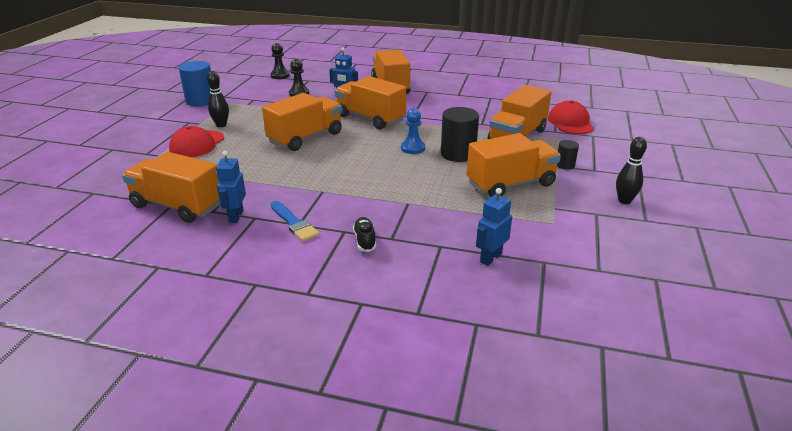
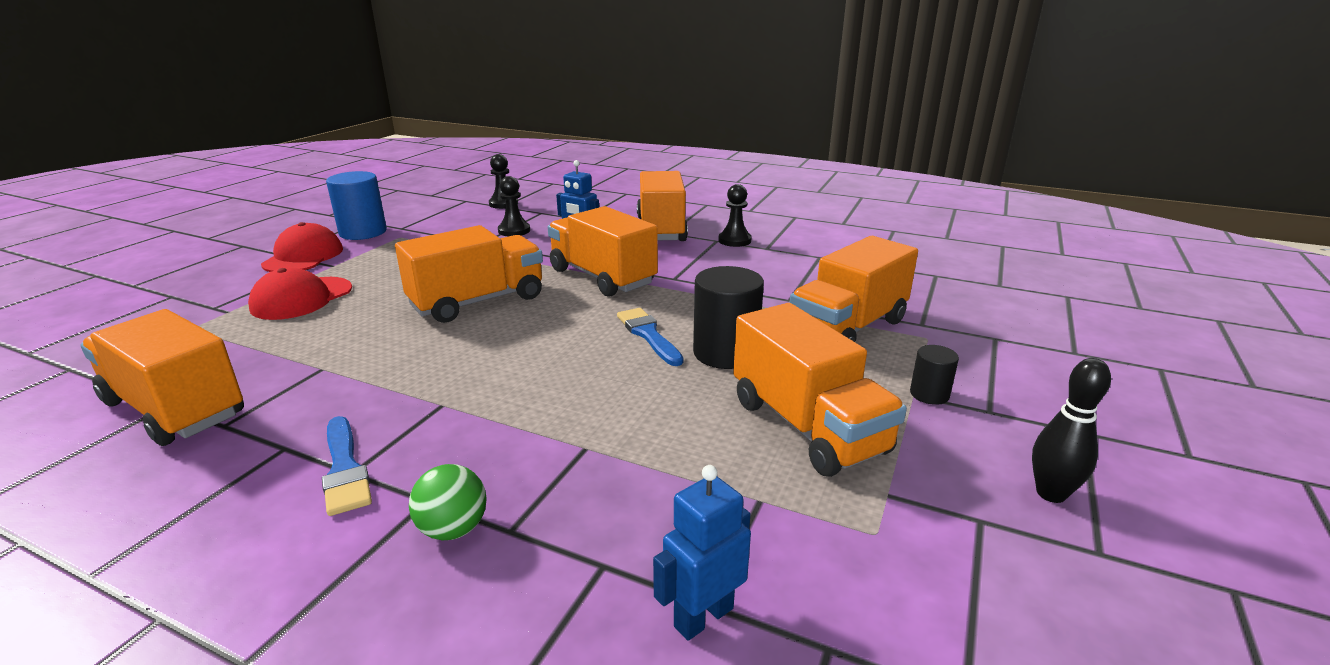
camera: 10 degrees right, 5 degrees down
(221, 125) = (363, 270): black bowling pin -> none
(236, 216) = (253, 441): blue robot -> none
(365, 240) = (453, 529): black shoe -> green ball
(413, 148) = (648, 335): blue pawn -> blue brush
(438, 91) = (734, 240): none -> black pawn
(511, 184) = (807, 426): orange truck -> orange truck turned 75 degrees clockwise
(570, 122) = (955, 310): red cap -> red cap (303, 256)

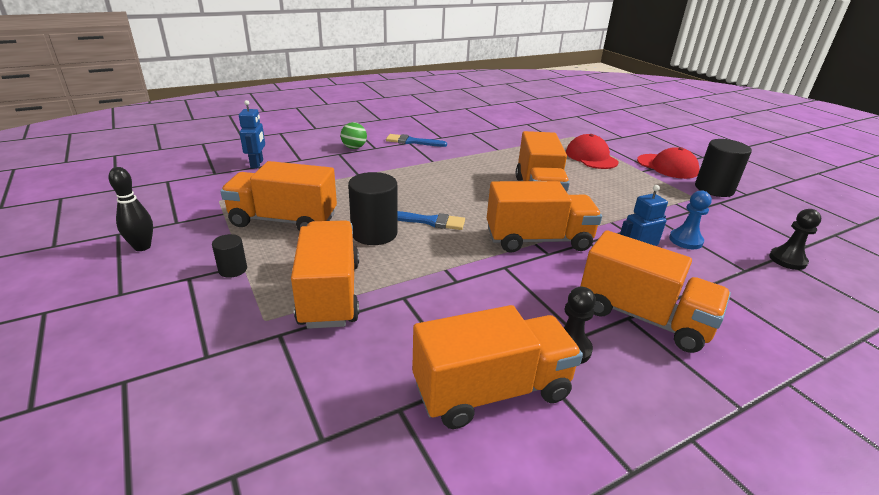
camera: 125 degrees right, 5 degrees up
(175, 408) = (495, 128): orange truck -> orange truck (492, 390)
(363, 232) = (714, 189): blue cylinder -> black cylinder
(514, 231) = (685, 240): black pawn -> blue pawn

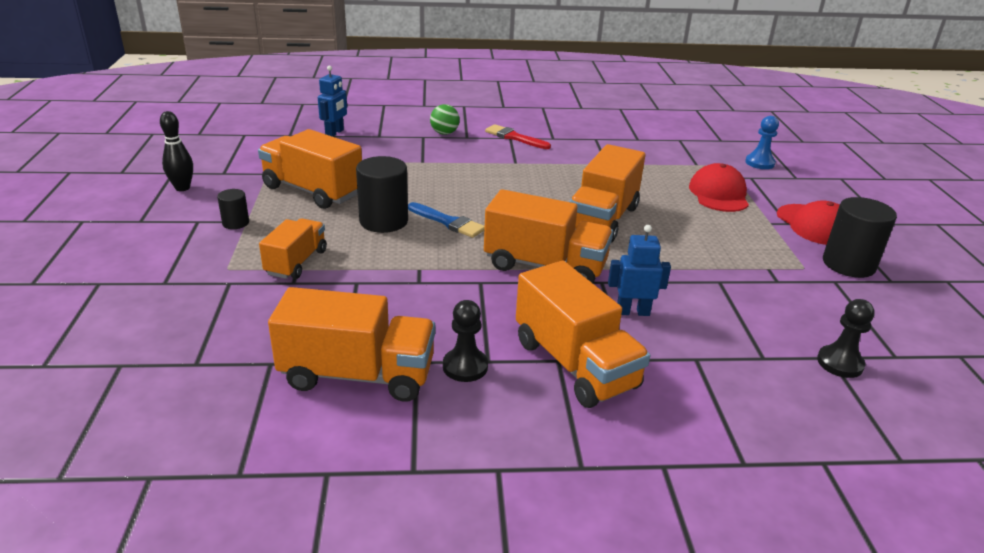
camera: 25 degrees right, 0 degrees up
(330, 293) = (296, 262): orange truck -> orange truck, size x0.62
(412, 142) = (514, 137): blue brush -> red brush
(685, 240) = (725, 309): blue pawn -> blue pawn (759, 163)

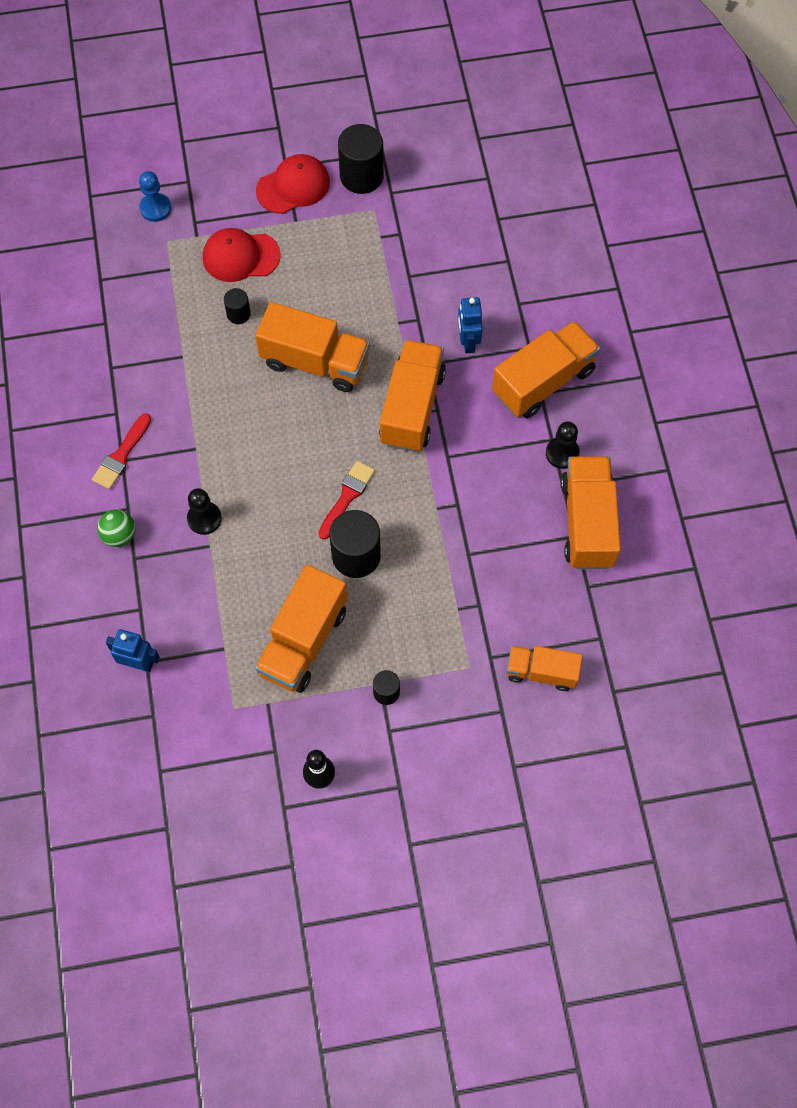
camera: 95 degrees left, 35 degrees up
(296, 262) = (447, 612): orange truck -> orange truck (541, 672)
(448, 222) = (347, 497): blue brush -> red brush
(653, 188) = (238, 314): none -> black cylinder
(840, 363) = (504, 214): black pawn -> black pawn (204, 518)

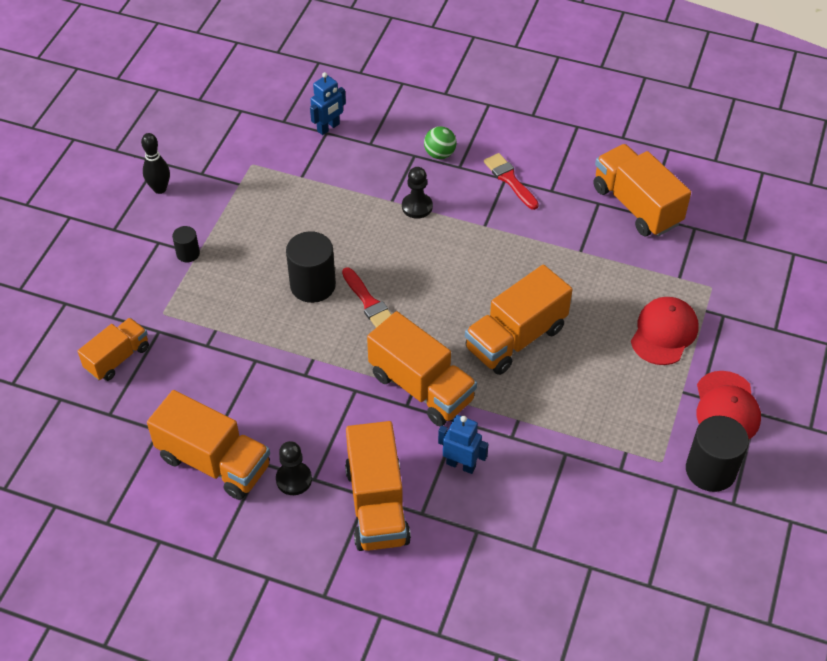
camera: 120 degrees right, 15 degrees down
(155, 208) = (754, 293): blue pawn -> none
(238, 314) = (601, 306): black cylinder -> none
(303, 641) = (269, 223): orange truck -> orange truck (636, 205)

